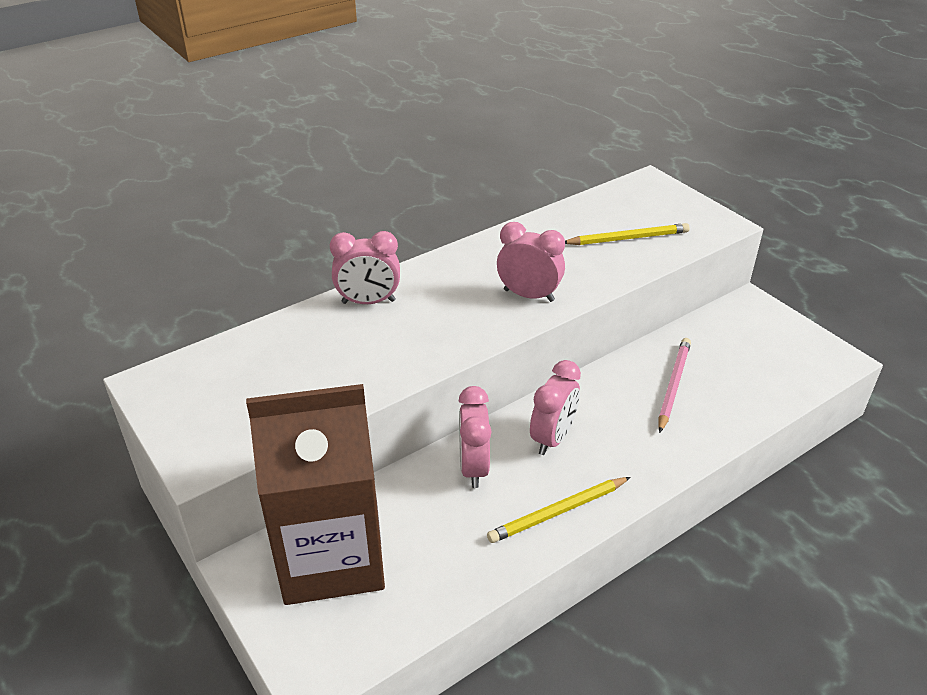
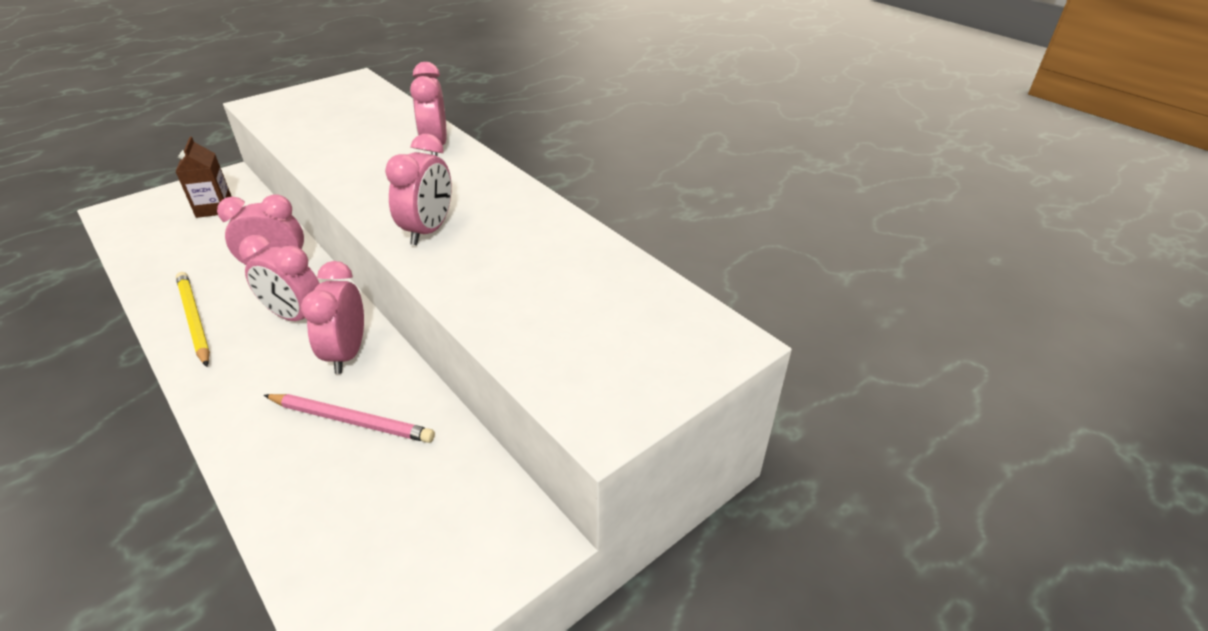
camera: 85 degrees right, 0 degrees up
(331, 557) = (214, 208): brown carton -> brown carton, size x0.41
(600, 398) = (347, 353): none -> pink clock
(627, 238) = (552, 310): yellow pencil -> none

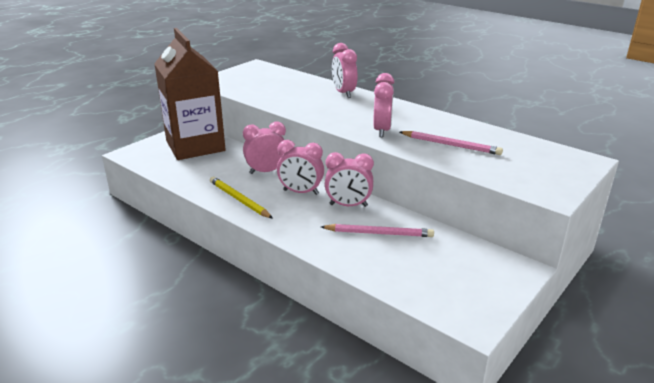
camera: 10 degrees left, 10 degrees down
(214, 208) = (195, 146): brown carton -> brown carton, size x2.43
(347, 353) = (348, 205): pink clock -> pink clock turned 75 degrees counterclockwise
(515, 276) = (451, 145): none -> pink pencil

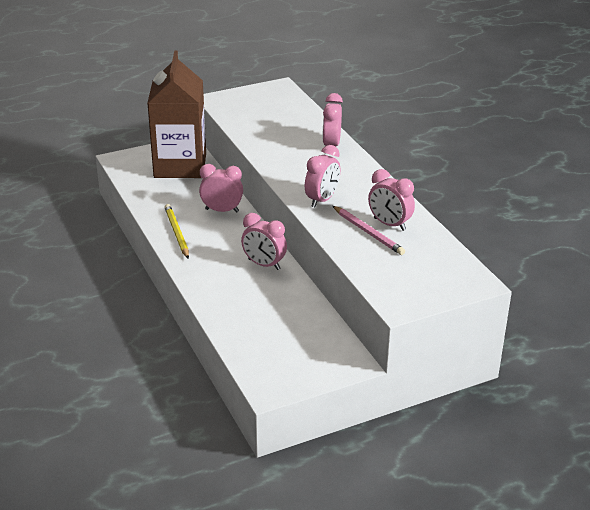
camera: 25 degrees right, 5 degrees up
(301, 192) = (234, 240): pink clock -> pink clock (389, 224)
(379, 233) = (266, 297): pink pencil -> none

